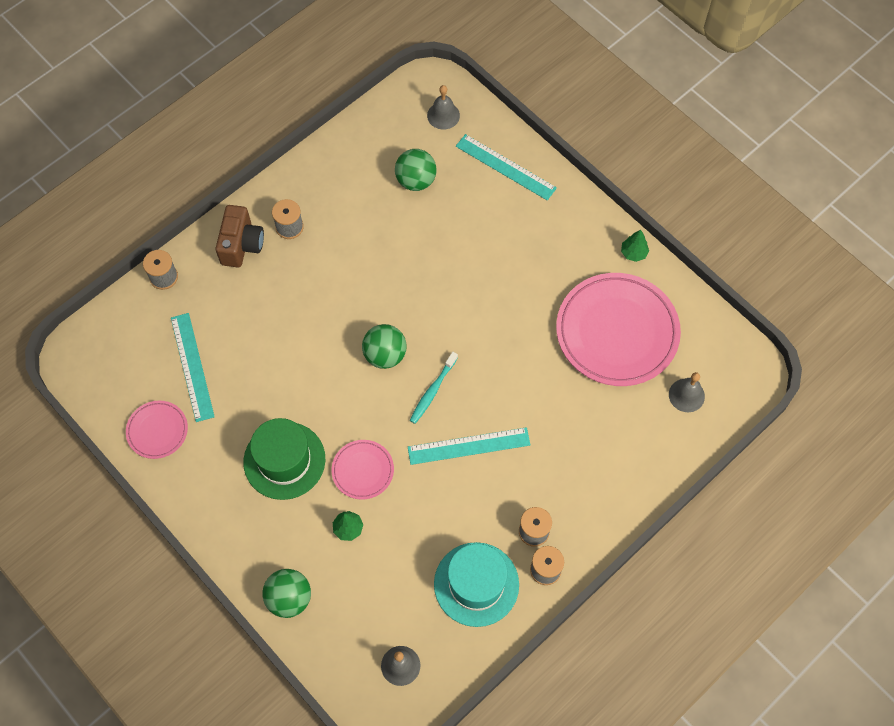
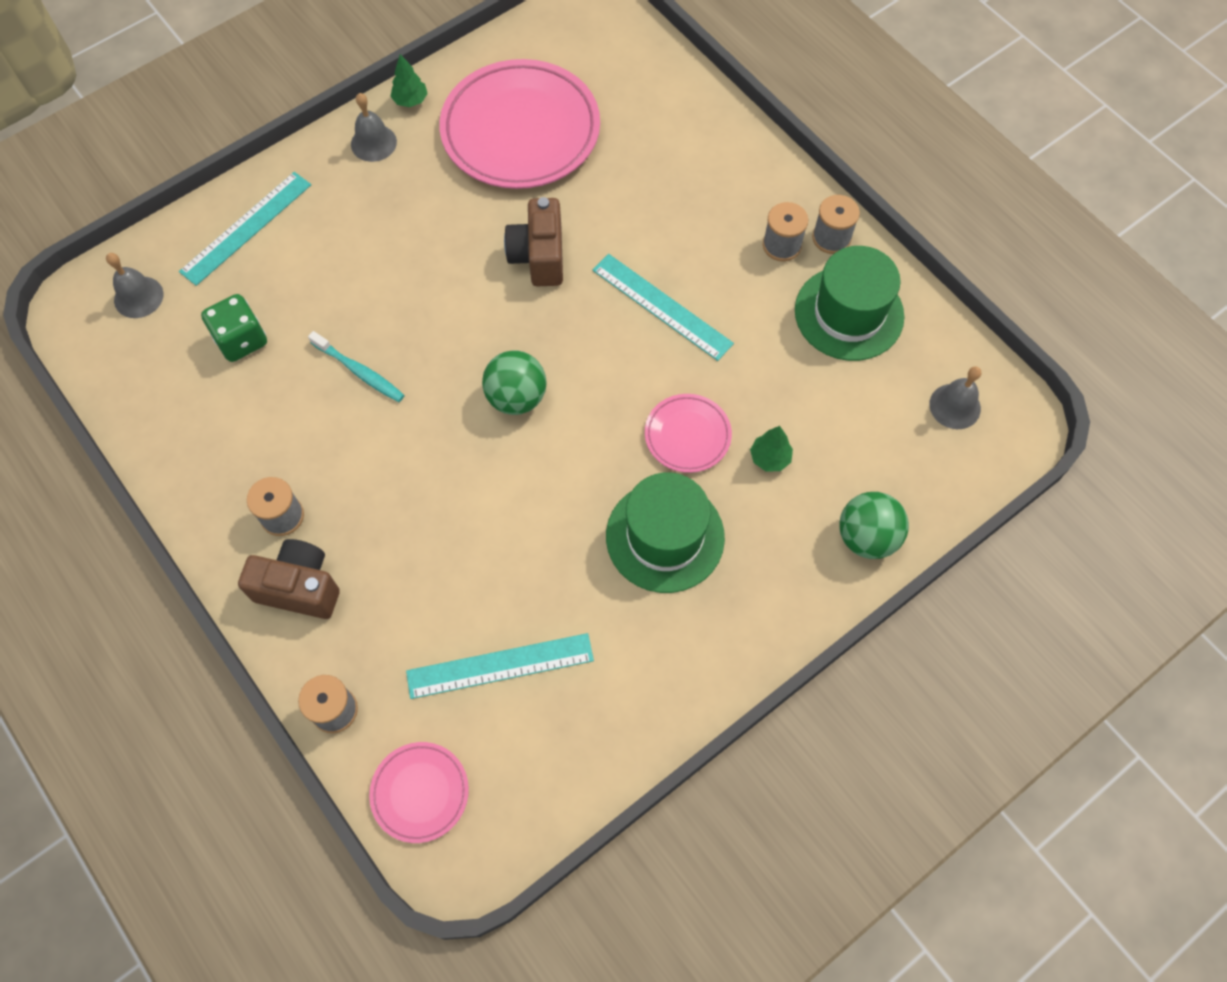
camera: 85 degrees left, 0 degrees up
(157, 431) = (602, 719): pink plate -> pink plate (420, 793)
(416, 180) = (241, 340): green ball -> green dice
(432, 391) = (578, 342): turquoise toothbrush -> turquoise toothbrush (359, 371)
(469, 446) = (662, 306): turquoise ruler -> turquoise ruler turned 45 degrees counterclockwise
(476, 584) = (849, 313): turquoise hat -> green hat
(503, 357) = (538, 256): none -> brown camera
(686, 395) = (615, 72): grey bell -> grey bell (373, 143)

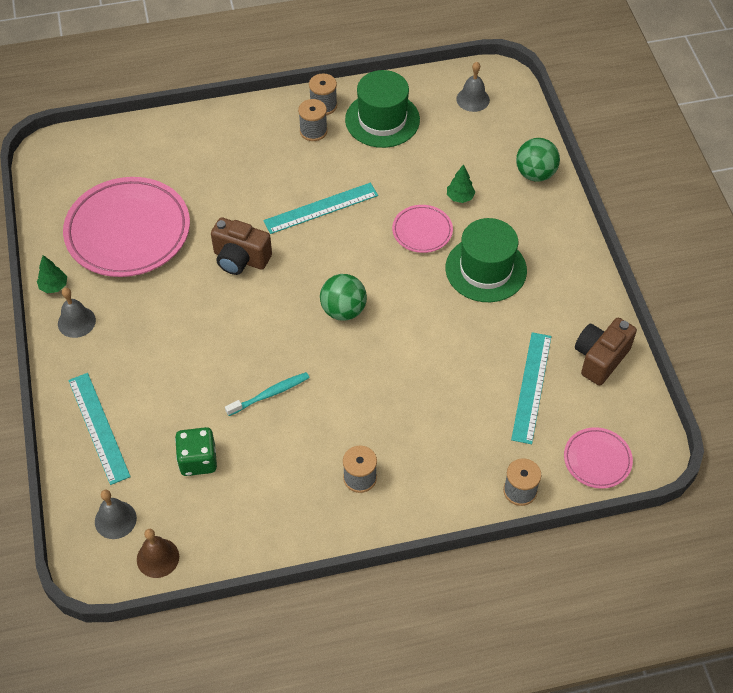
camera: 65 degrees left, 10 degrees down
(106, 357) = (158, 558): none -> brown bell
(299, 587) = (420, 484): brown camera -> brown camera (600, 358)

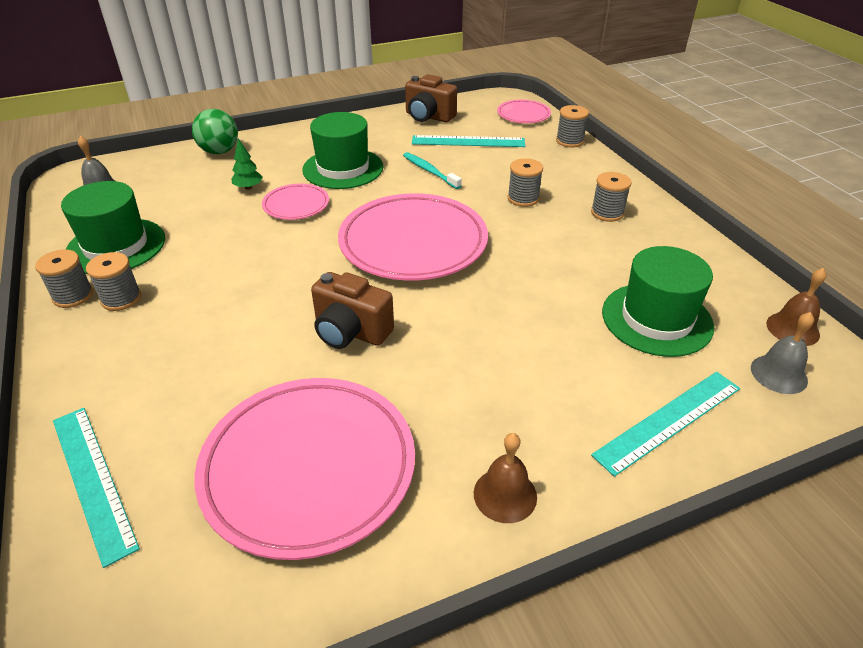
camera: 100 degrees left, 15 degrees down
(54, 286) = (442, 550): green tree -> none
(76, 322) = (505, 495): grey bell -> brown bell
(198, 460) = (656, 319): green dice -> green hat
(240, 259) = (350, 332): brown camera -> brown camera turned 105 degrees clockwise
(270, 394) = (543, 279): turquoise toothbrush -> turquoise toothbrush (430, 171)
(321, 208) = (261, 276): turquoise ruler -> turquoise ruler (92, 480)
(343, 310) = (413, 243): green ball -> pink plate
(400, 411) = (523, 198): none -> grey spool

